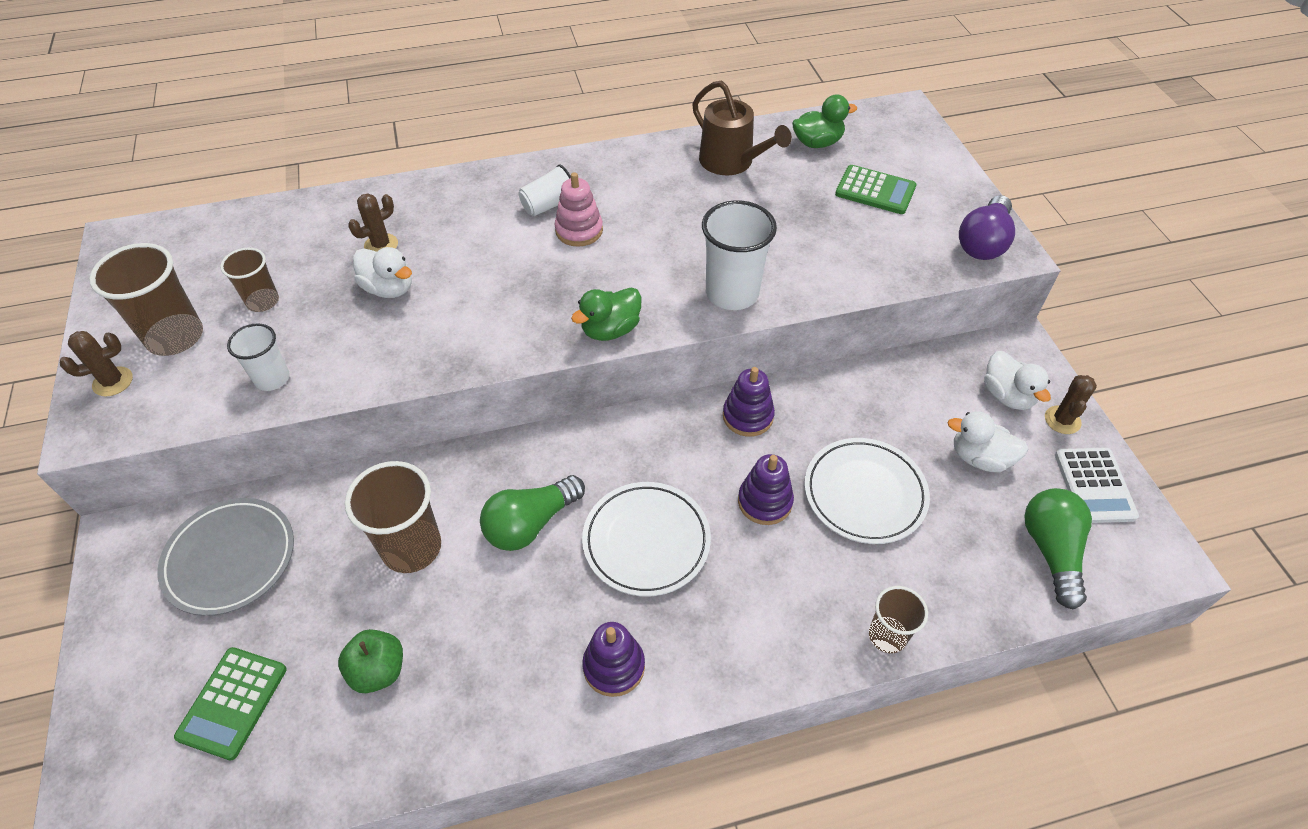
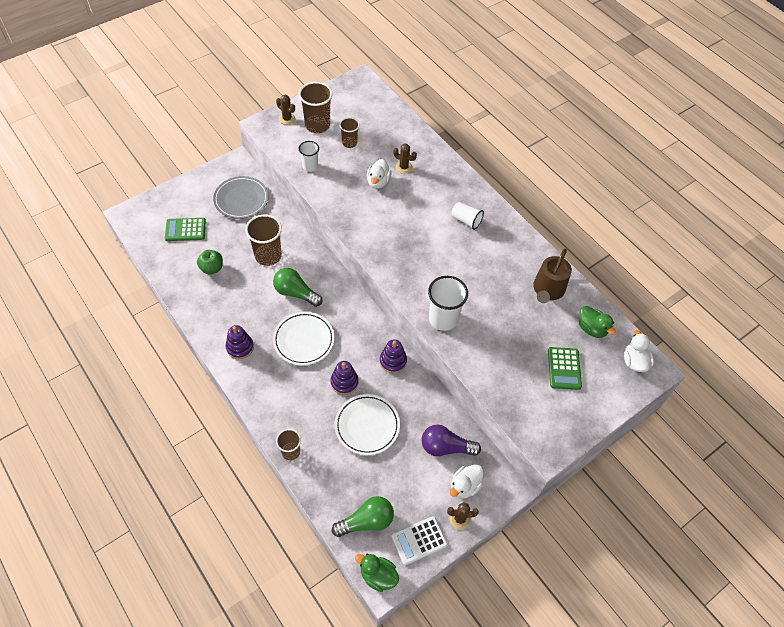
camera: 65 degrees right, 5 degrees up
(579, 230) = (454, 239): pink stacking toy -> none
(610, 330) = (393, 275): green duck -> green duck (378, 575)
(979, 458) = (413, 478): white duck -> white duck (634, 361)
(983, 242) = (548, 435): purple light bulb -> purple light bulb (445, 447)

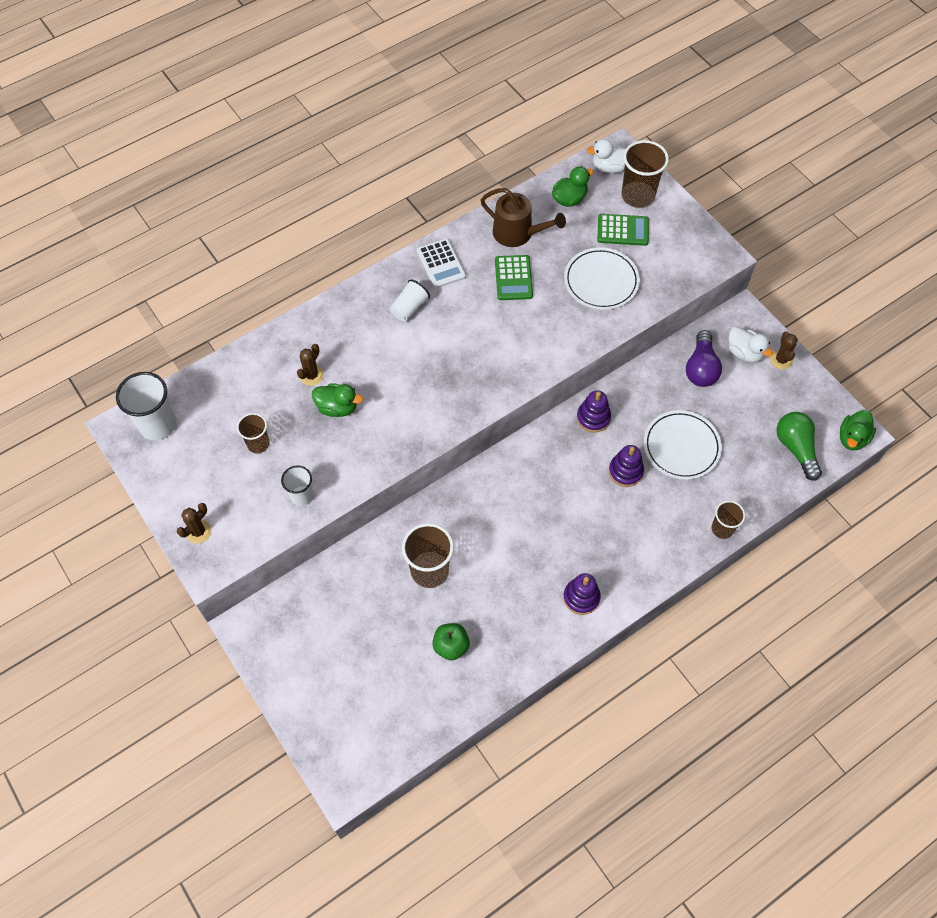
camera: 85 degrees left, 5 degrees up
(185, 230) = (378, 692): green calculator -> green calculator (513, 278)
(241, 199) = (322, 615): grey plate -> none
(295, 293) = (493, 532): green light bulb -> none
(304, 340) = (567, 519): white plate -> white plate (601, 281)
(317, 125) = (217, 488): brown cup -> brown cup (638, 196)
(378, 182) = (337, 407): white duck -> green duck
(419, 540) = (809, 398): white calculator -> white calculator (441, 264)
(443, 319) = (562, 341): white cup -> white cup (158, 424)

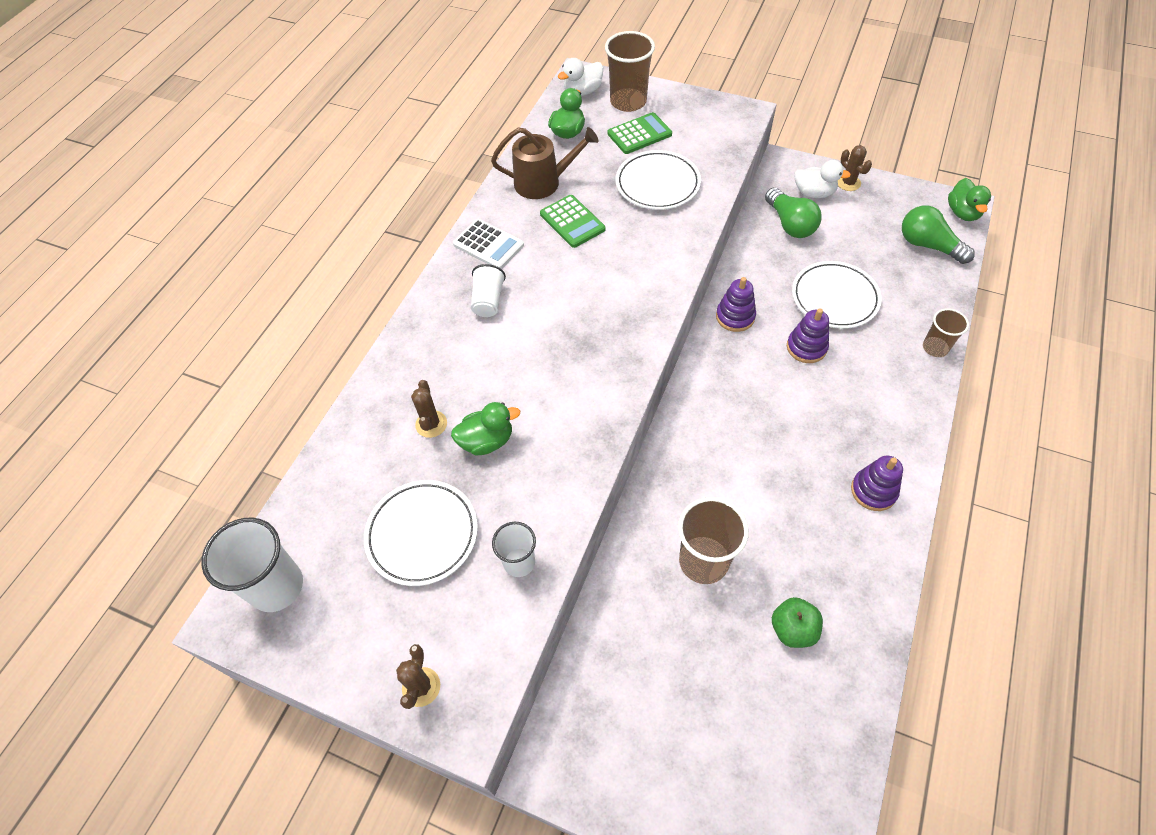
camera: 30 degrees left, 5 degrees down
(258, 444) = (422, 534): brown cup -> white plate
(701, 368) = (790, 224): purple light bulb -> green light bulb

